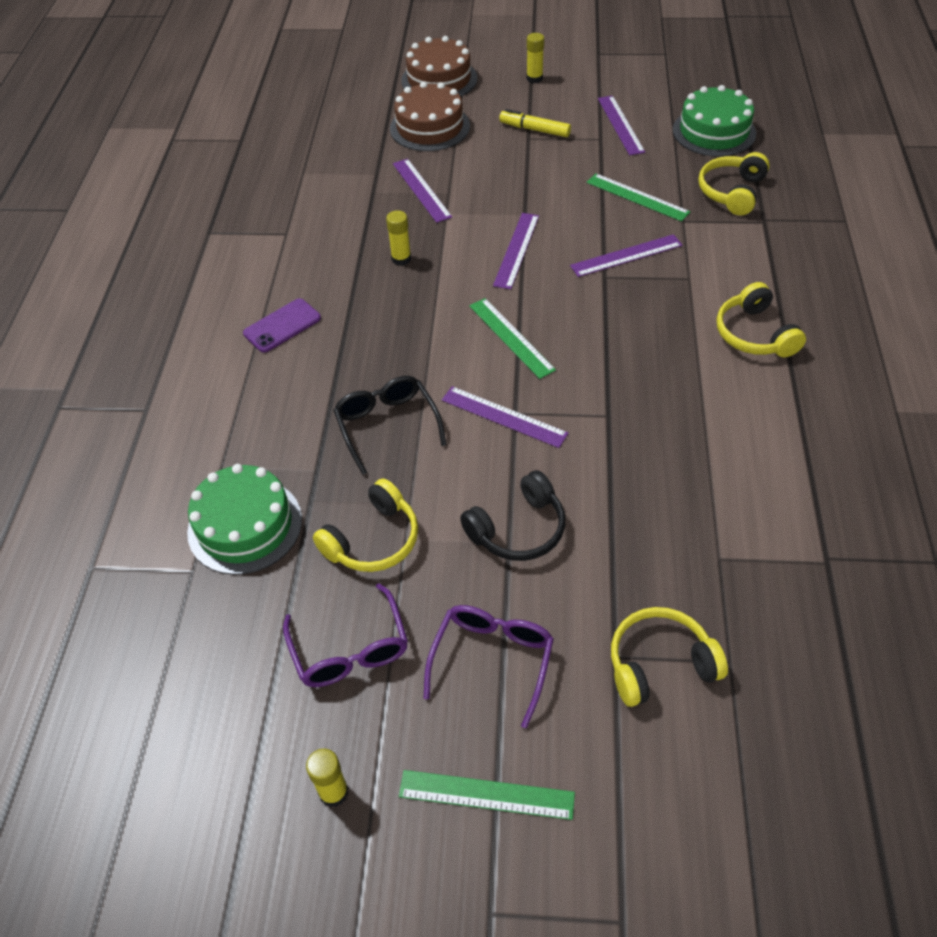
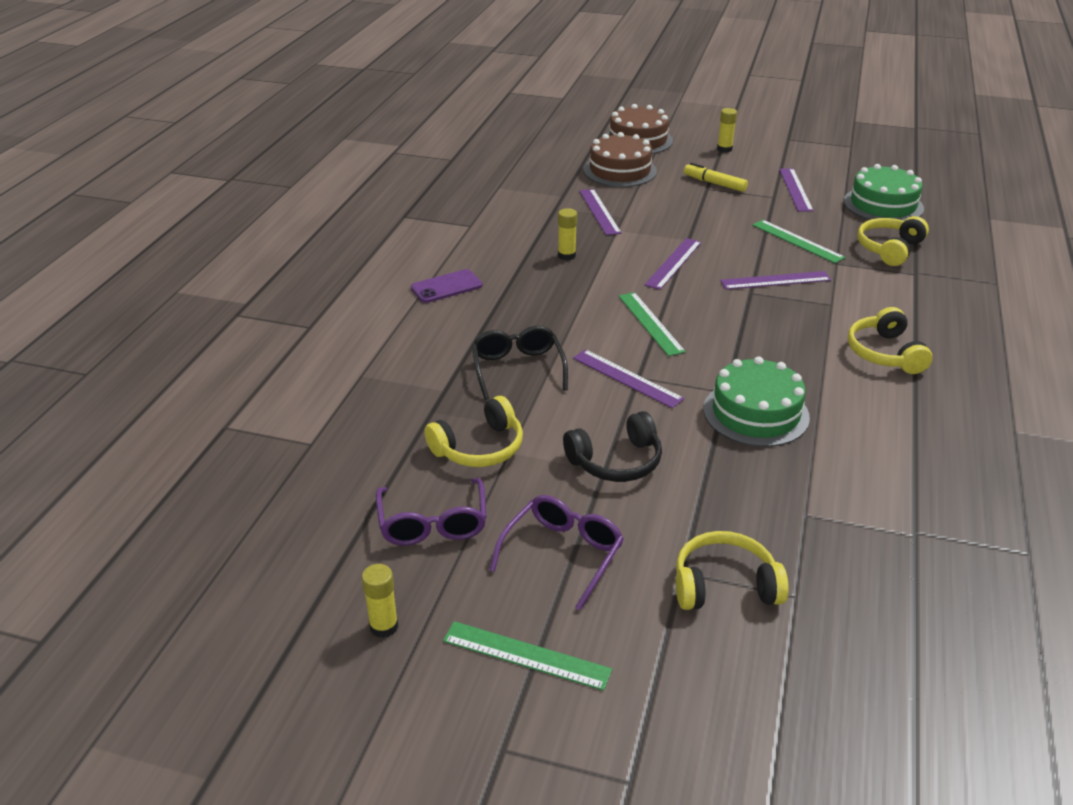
camera: 10 degrees right, 15 degrees down
(245, 525) = (368, 419): green cake -> green cake (756, 413)

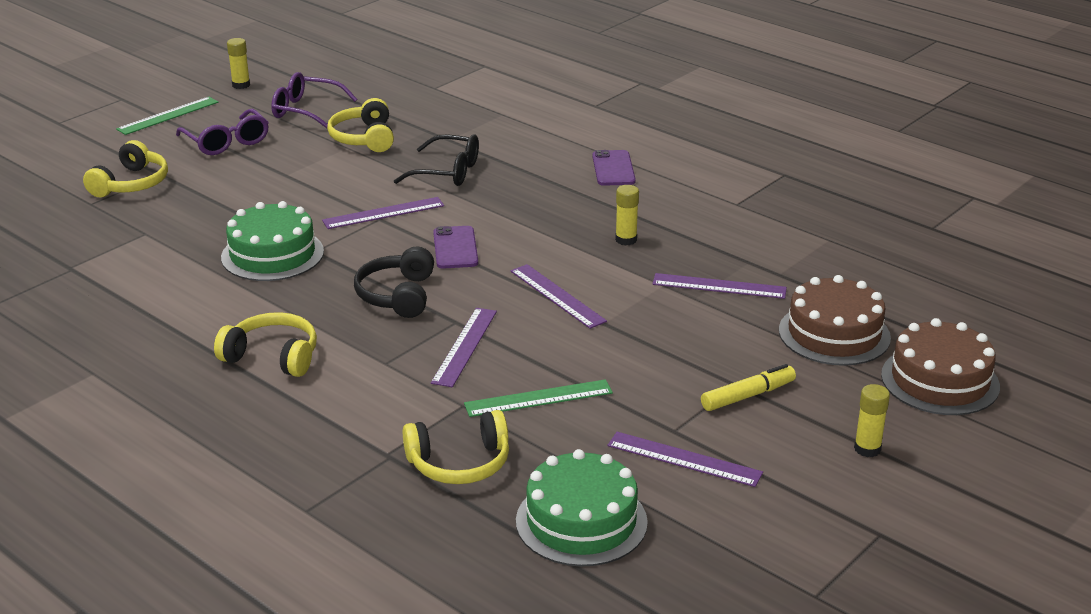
camera: 115 degrees right, 5 degrees down
(616, 461) = (289, 181): black headphones -> black headphones (397, 295)
(650, 323) = (455, 248): green ruler -> purple phone
(889, 249) = (459, 463): yellow headphones -> yellow headphones turned 105 degrees clockwise

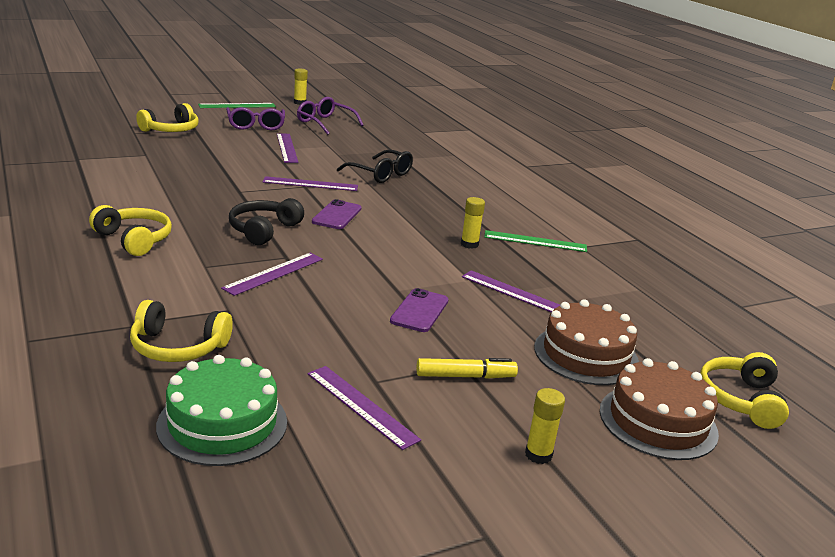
camera: 20 degrees right, 5 degrees down
(272, 254) = (209, 185): green cake -> none
(364, 138) = (345, 144): yellow headphones -> yellow headphones (740, 400)
(538, 398) = (290, 323): green ruler -> green ruler (535, 241)
(557, 296) = (379, 263): purple ruler -> purple ruler (287, 148)
(613, 169) = (503, 202): purple phone -> purple phone (419, 311)

